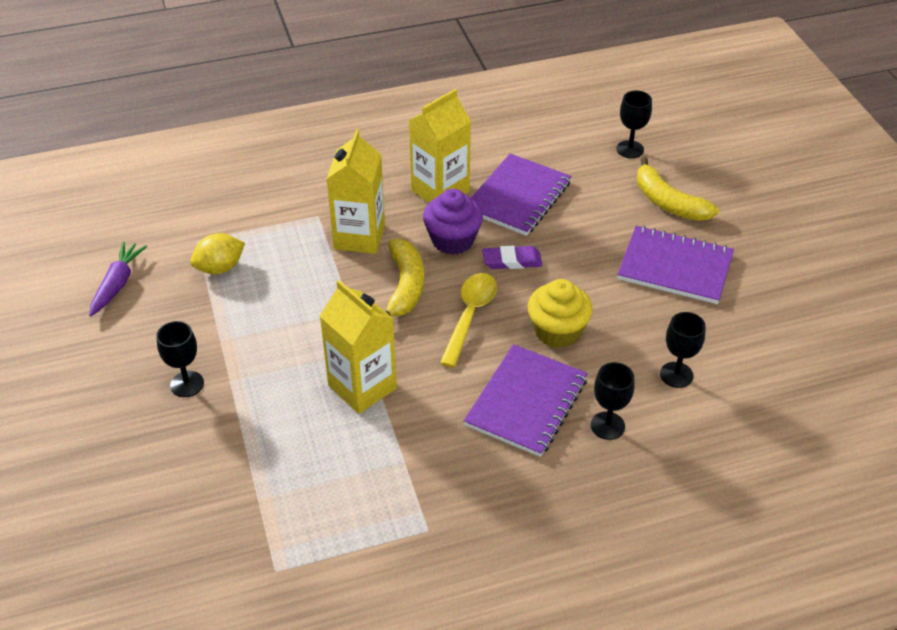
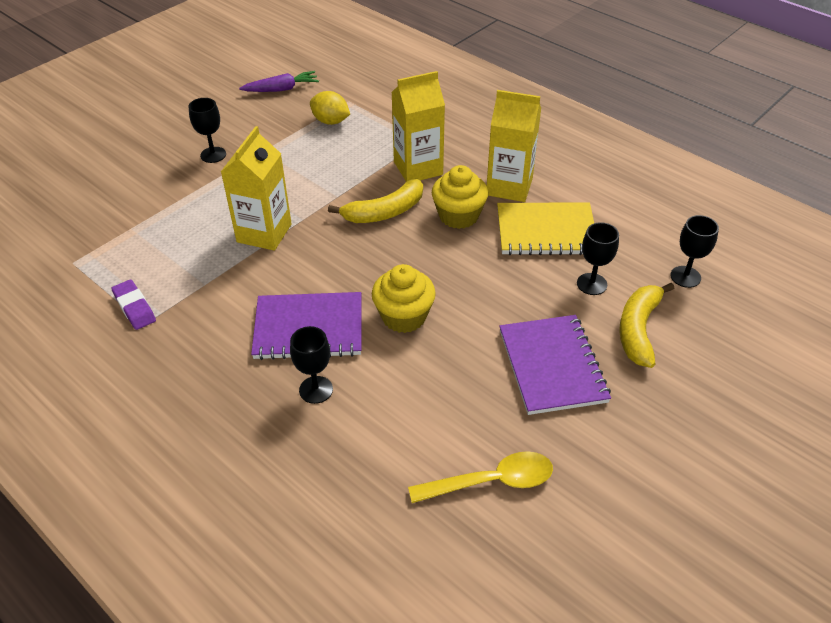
camera: 60 degrees right, 0 degrees up
(452, 240) = (458, 216): purple cupcake -> yellow cupcake
(470, 316) = (380, 259): yellow spoon -> yellow spoon (491, 482)
(512, 261) = (464, 258): purple eraser -> purple eraser (134, 307)
(518, 197) = (546, 231): purple notebook -> yellow notebook
(676, 375) = (410, 416): black goblet -> black goblet (591, 284)

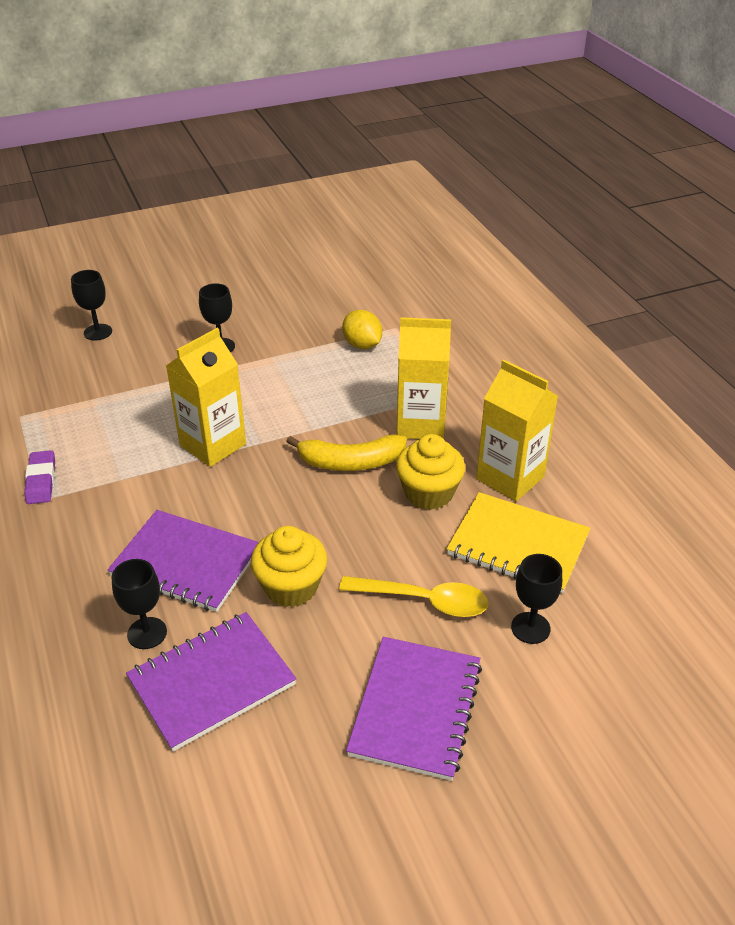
camera: 25 degrees right, 5 degrees down
(281, 89) = (335, 296): purple carrot -> none
(392, 404) = (211, 682): none -> purple notebook
(491, 482) = (253, 816): yellow spoon -> yellow spoon (423, 601)
(638, 330) = (551, 706): yellow banana -> none
(685, 277) = (657, 662): black goblet -> black goblet (98, 332)

